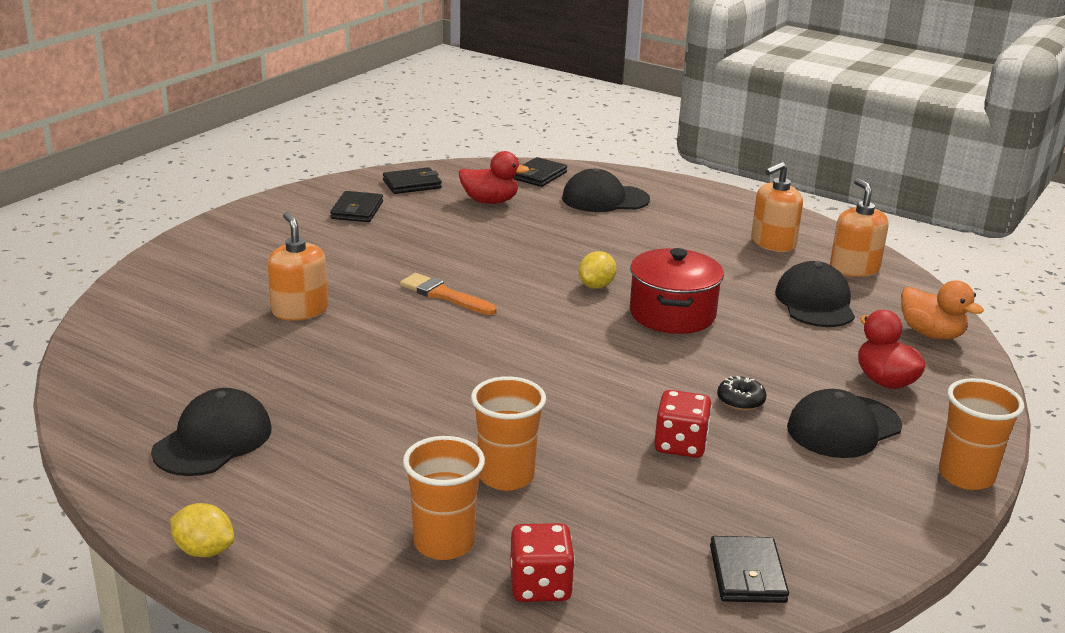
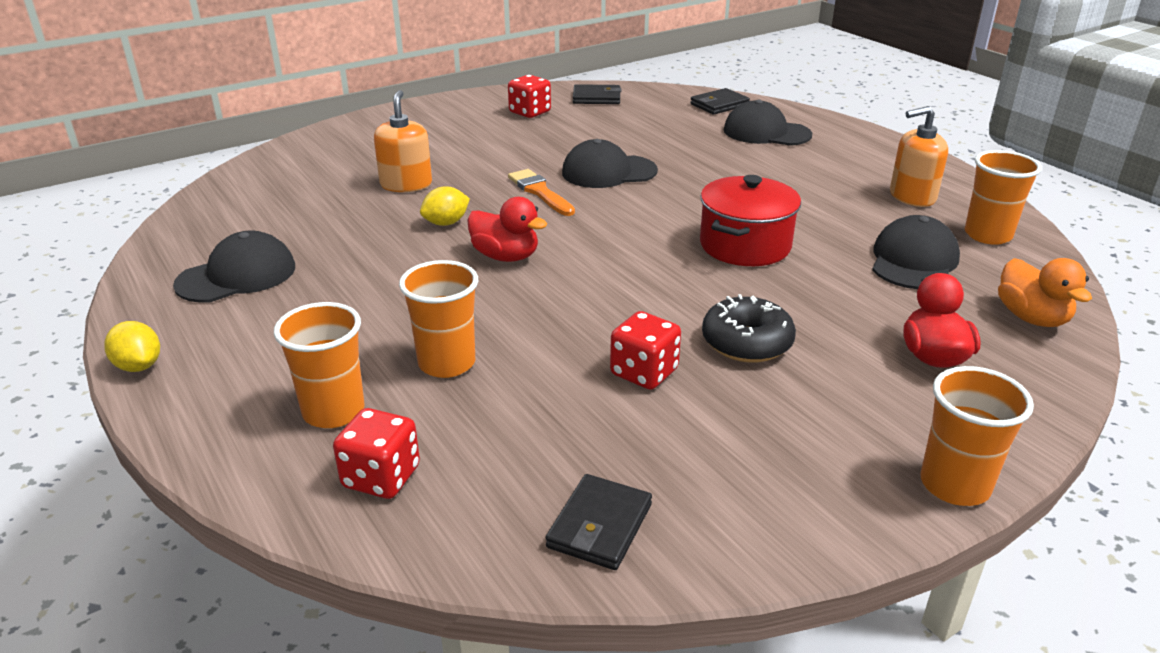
camera: 25 degrees right, 5 degrees up
(357, 210) = (530, 112): black wallet -> red dice
(490, 201) = (654, 120): red duck -> red duck (506, 256)
(596, 286) = (690, 207): yellow lemon -> yellow lemon (446, 223)
(740, 401) = (746, 343): black donut -> black donut, size x1.71
(843, 427) = (842, 395): black cap -> black cap (608, 172)
(854, 269) = (988, 235): orange soap dispenser -> orange cup

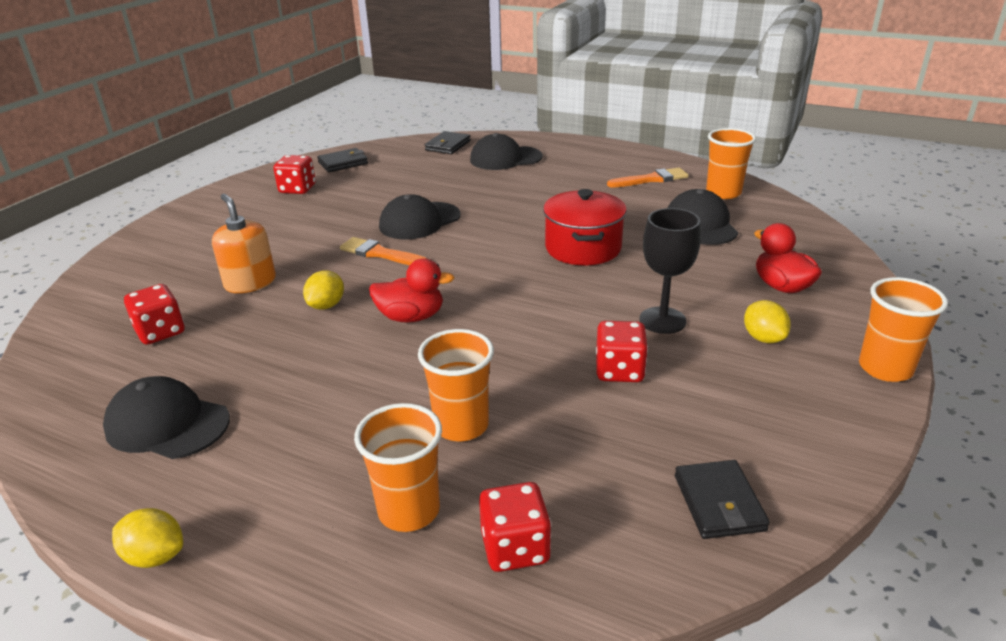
camera: 30 degrees left, 0 degrees up
(237, 276) = (167, 424): black cap -> black cap turned 90 degrees counterclockwise
(301, 203) = (160, 332): none -> red dice
(746, 343) = (662, 320): black donut -> black goblet
(840, 400) = (763, 338): none -> yellow lemon
(912, 196) = (651, 179): orange soap dispenser -> orange brush
(1031, 318) = (805, 240): orange duck -> none

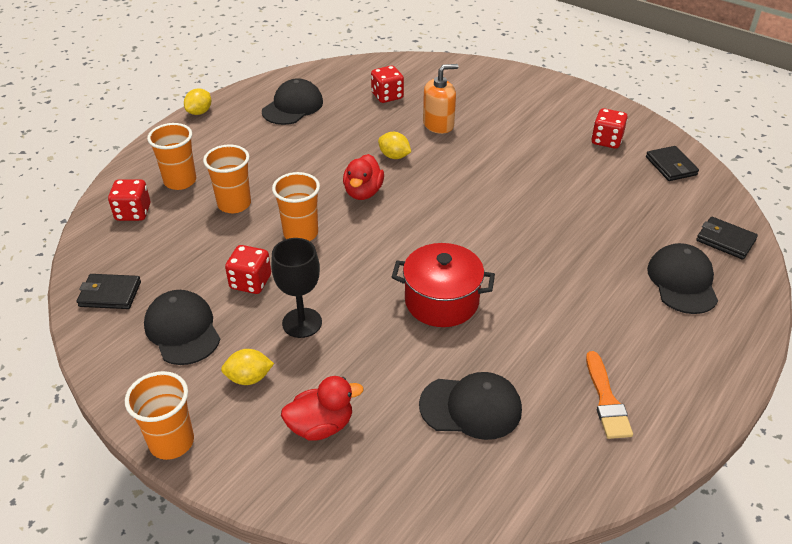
camera: 100 degrees right, 10 degrees up
(380, 254) = (465, 182): orange brush -> none
(419, 221) = (523, 206): black cap -> black cap (182, 330)
(723, 193) = (555, 461): orange cup -> orange cup (301, 233)

